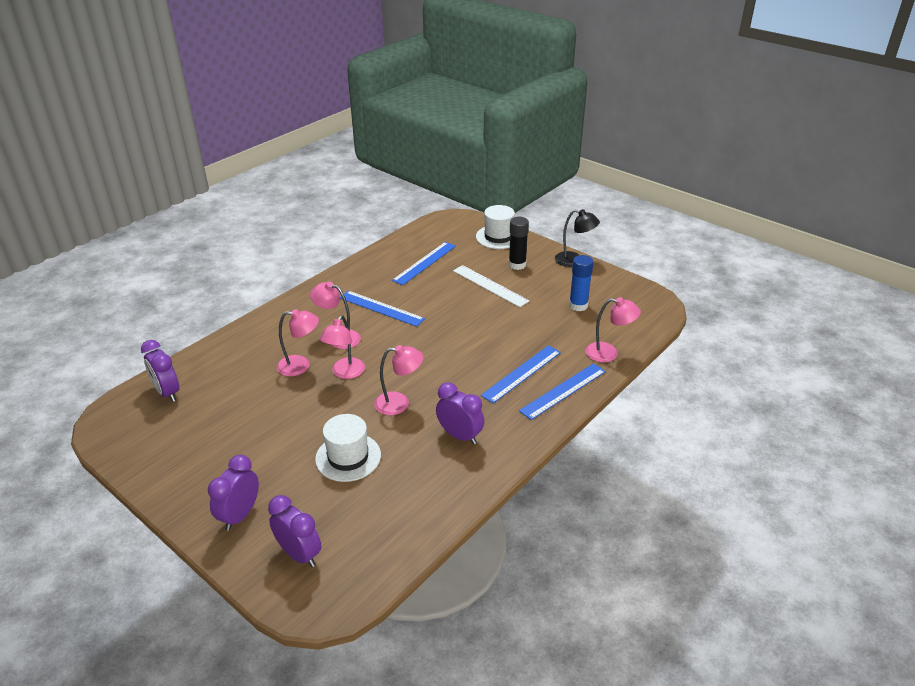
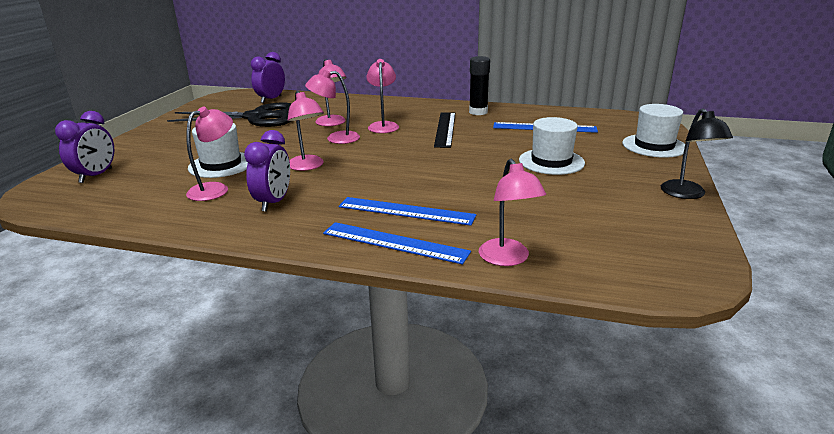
camera: 65 degrees right, 10 degrees down
(225, 413) = (257, 117): none -> black scissors
(240, 515) = (141, 148): purple clock -> none
(381, 308) = (445, 129): blue ruler -> black ruler
(406, 467) = (215, 189): none -> pink lamp
(490, 286) = (551, 161): white ruler -> white hat
(517, 265) = (616, 166): black glue stick -> black glue stick (478, 112)
(578, 305) = (588, 217): blue glue stick -> none

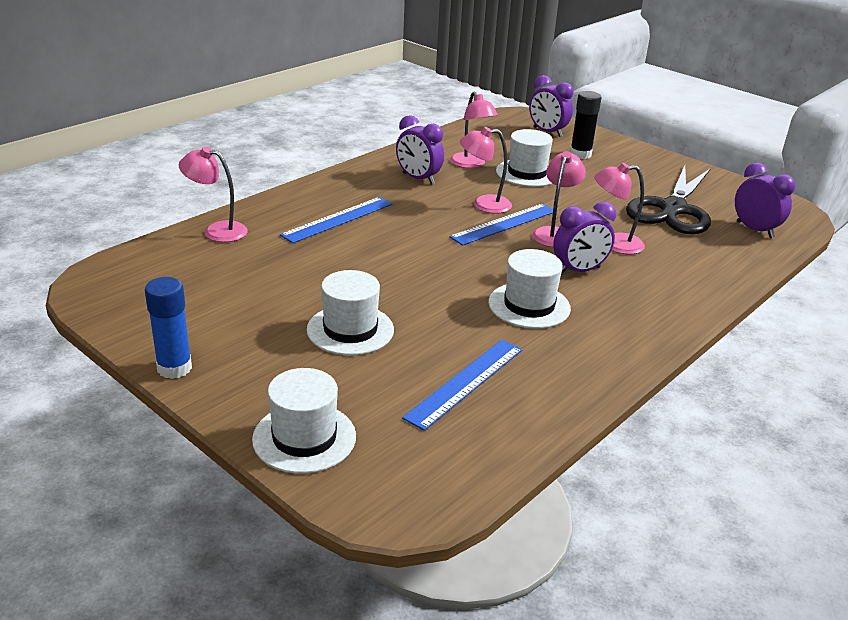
camera: 115 degrees right, 5 degrees up
(383, 125) = (579, 271): pink lamp -> purple clock
(394, 242) = (295, 202): blue ruler -> blue ruler (504, 224)
(445, 129) = (529, 305): black ruler -> white hat
(478, 112) = (584, 358): black glue stick -> black glue stick (580, 154)
(687, 194) = (174, 368): black lamp -> blue glue stick

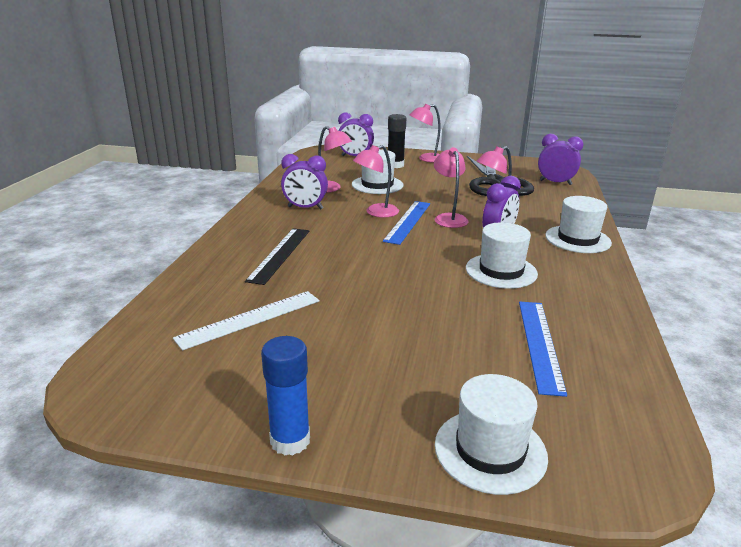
camera: 30 degrees left, 5 degrees down
(217, 231) = (180, 296): pink lamp -> pink lamp (426, 159)
(248, 268) = (250, 319): none -> white ruler
(338, 219) = (280, 254): blue ruler -> black ruler
(350, 330) = (402, 338): white hat -> white hat (577, 239)

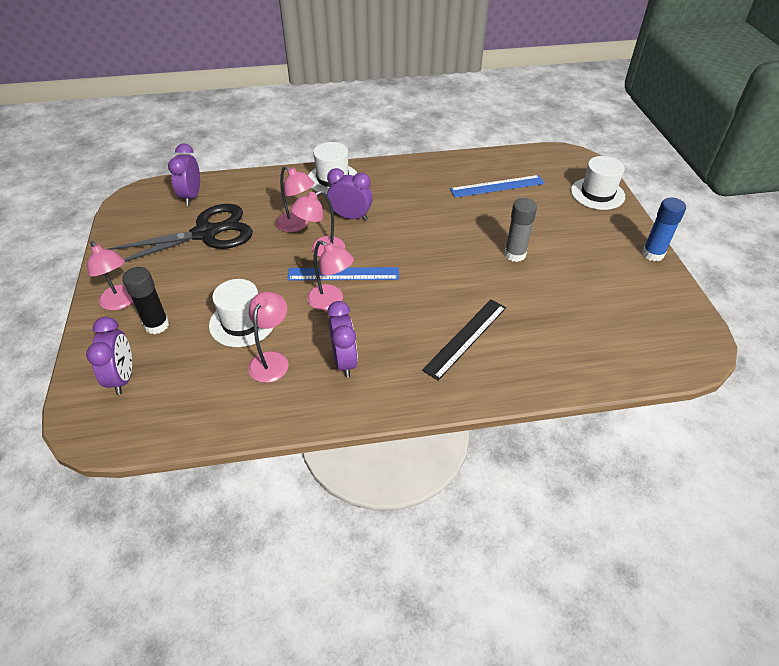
camera: 110 degrees left, 20 degrees up
(250, 319) = (572, 313): white ruler -> none
(280, 254) = (465, 338): black ruler -> black ruler turned 45 degrees counterclockwise
(376, 313) = (515, 254): none -> grey glue stick
(501, 271) = (413, 209): white hat -> none

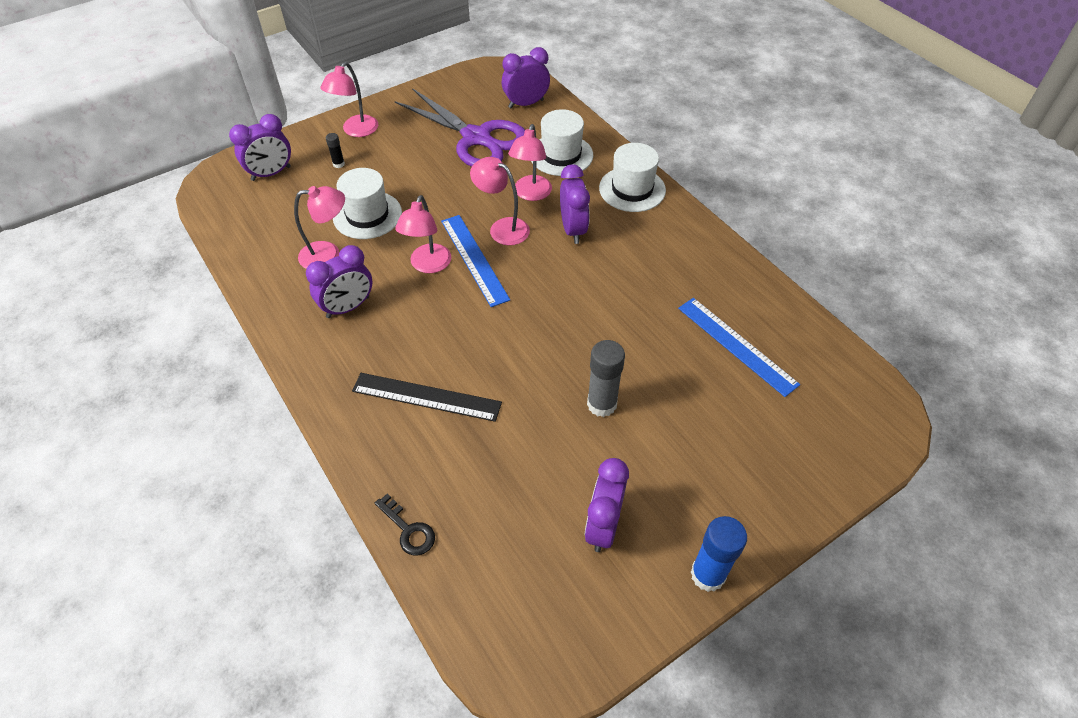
camera: 65 degrees right, 5 degrees up
(157, 325) = (338, 164): black glue stick -> black glue stick, size x0.50
(206, 233) = (477, 138): black scissors -> purple scissors
(580, 379) = (408, 530): none -> black key
(597, 193) = (811, 470): white hat -> white hat (561, 155)
(608, 284) = (603, 526): none -> purple clock

